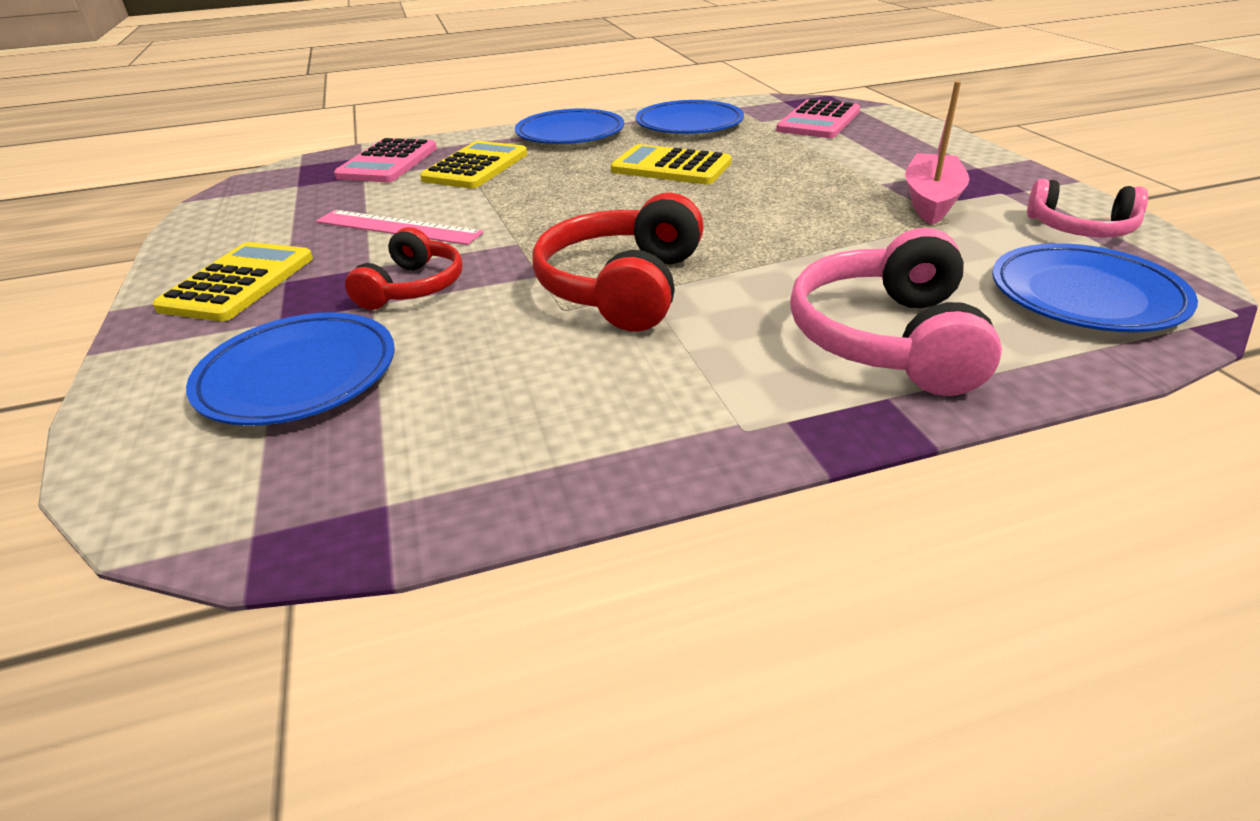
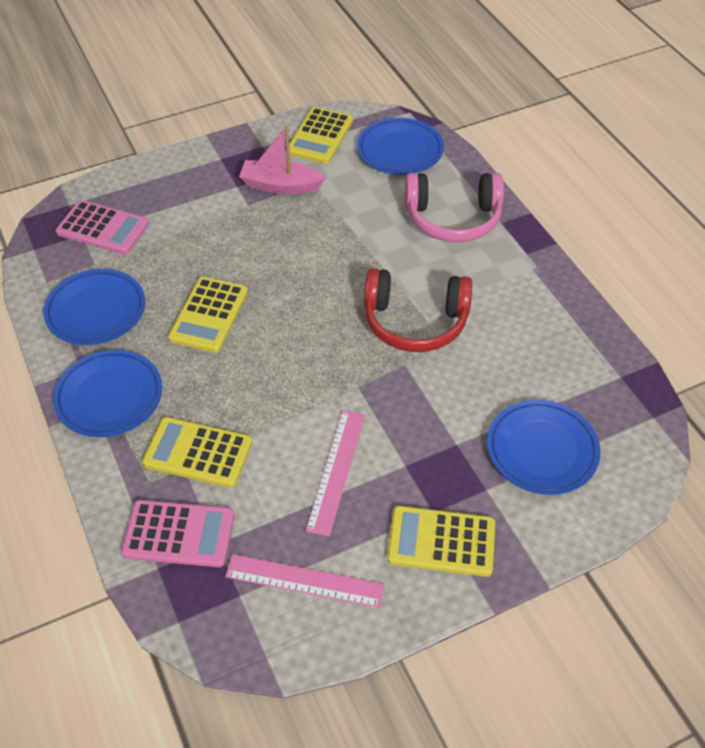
camera: 100 degrees left, 15 degrees up
(278, 211) = (304, 581): none -> pink ruler
(412, 287) = (431, 428): red headphones -> none
(1080, 228) = (320, 136): pink headphones -> yellow calculator

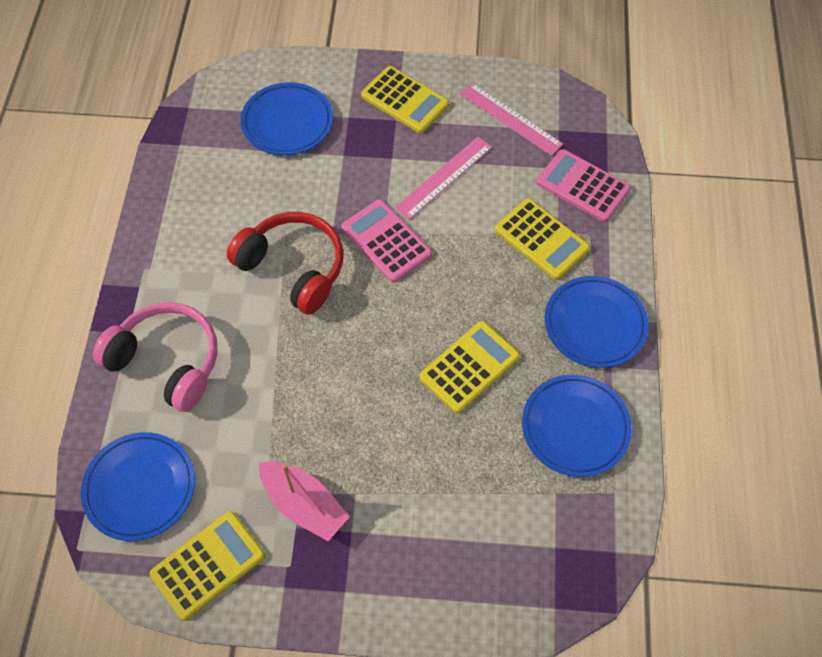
camera: 150 degrees left, 10 degrees up
(103, 228) = (528, 544): pink calculator -> pink calculator (386, 241)

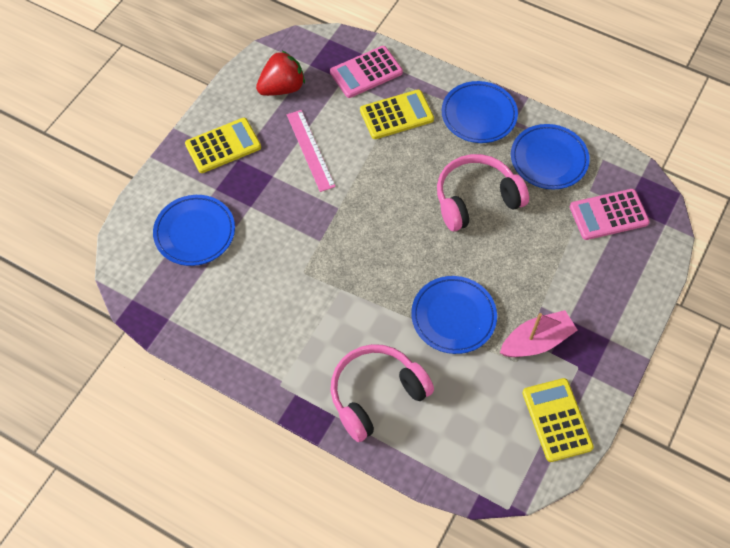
camera: 65 degrees left, 0 degrees up
(140, 488) = (476, 448): blue plate -> blue plate (453, 317)
(293, 268) = (337, 278): red headphones -> none
(386, 241) = (346, 209): pink calculator -> pink calculator (608, 215)
(469, 367) = (476, 199): yellow calculator -> pink headphones
(511, 118) = (282, 88): pink ruler -> red strawberry

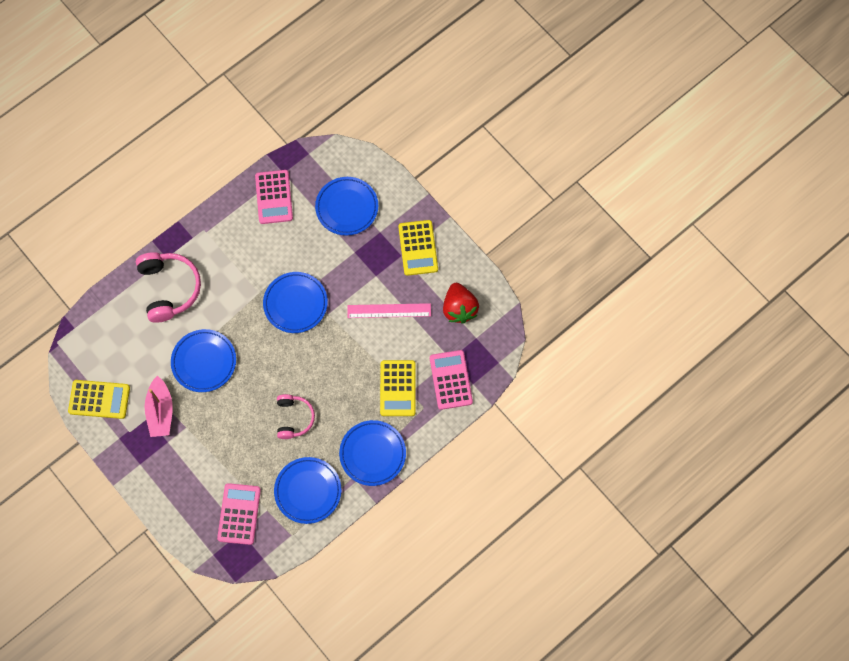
camera: 110 degrees right, 10 degrees up
(206, 317) = (274, 197): none -> pink calculator
(339, 245) = (295, 303): none -> blue plate
(476, 199) = (294, 418): pink headphones -> pink headphones, size x0.62

